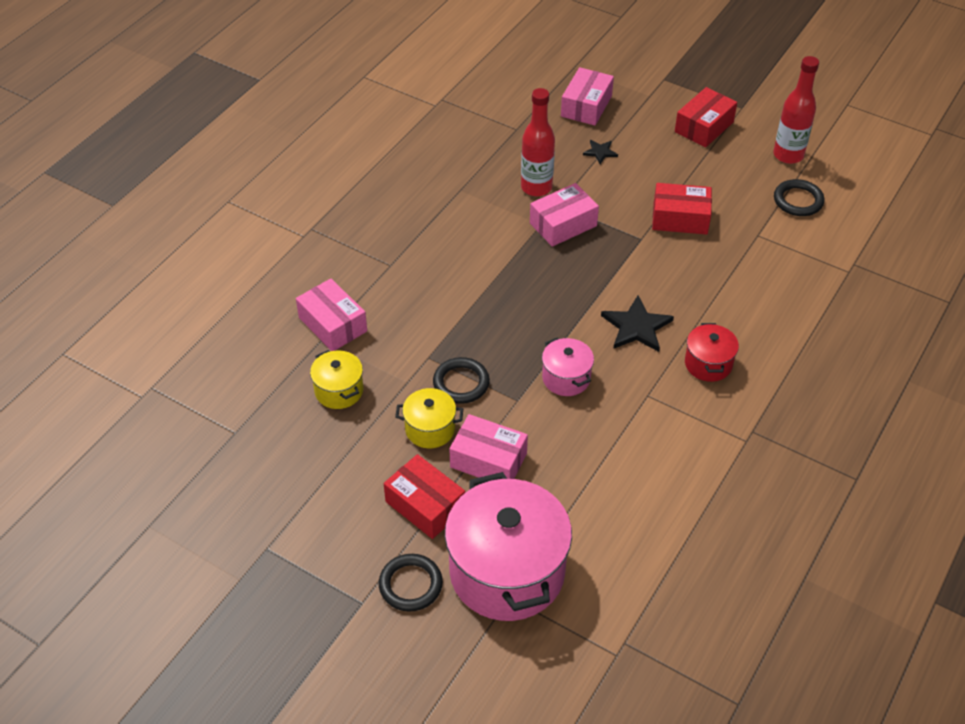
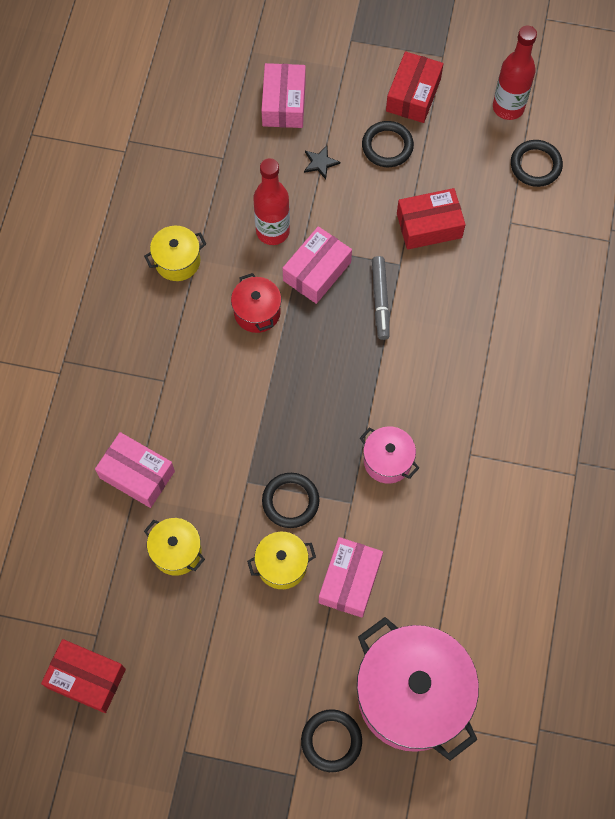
camera: 20 degrees left, 20 degrees up
(425, 505) = (311, 651): red box -> red box (86, 678)
(443, 187) = (177, 261): none -> yellow pot
(488, 460) = (350, 580): pink box -> pink box turned 75 degrees counterclockwise
(611, 259) = (380, 300): none -> grey marker
(636, 327) = (432, 376): black star -> none
(665, 155) = (387, 146): none -> black ring
(708, 364) = (513, 398): red pot -> red pot (257, 312)

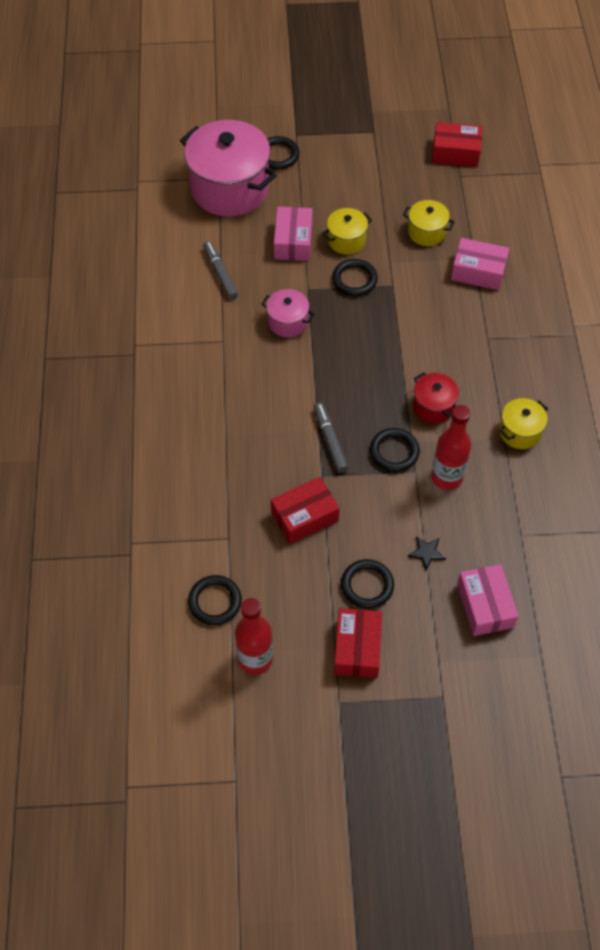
camera: 165 degrees right, 10 degrees down
(317, 271) = (394, 452): pink box -> black ring
(453, 553) = (220, 273): none -> grey marker

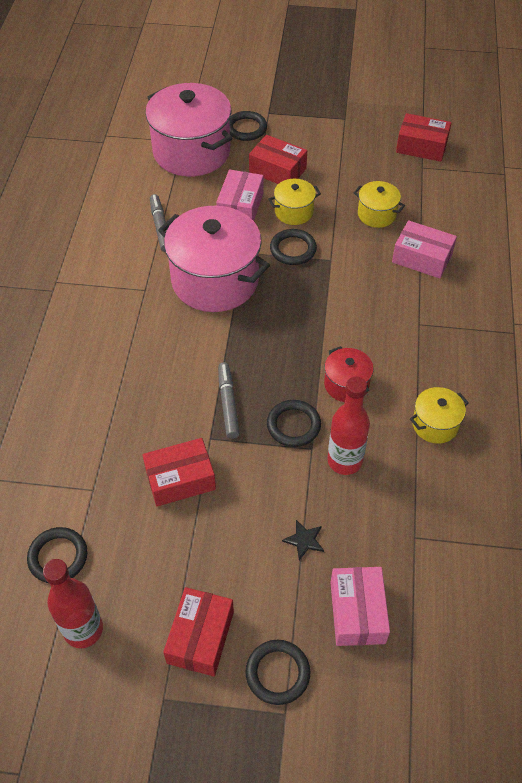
camera: 10 degrees right, 5 degrees down
(288, 322) = (215, 280): pink pot -> pink pot, size x2.11
(320, 198) = (277, 170): none -> red box
(367, 585) = (229, 566): black ring -> black ring (277, 673)

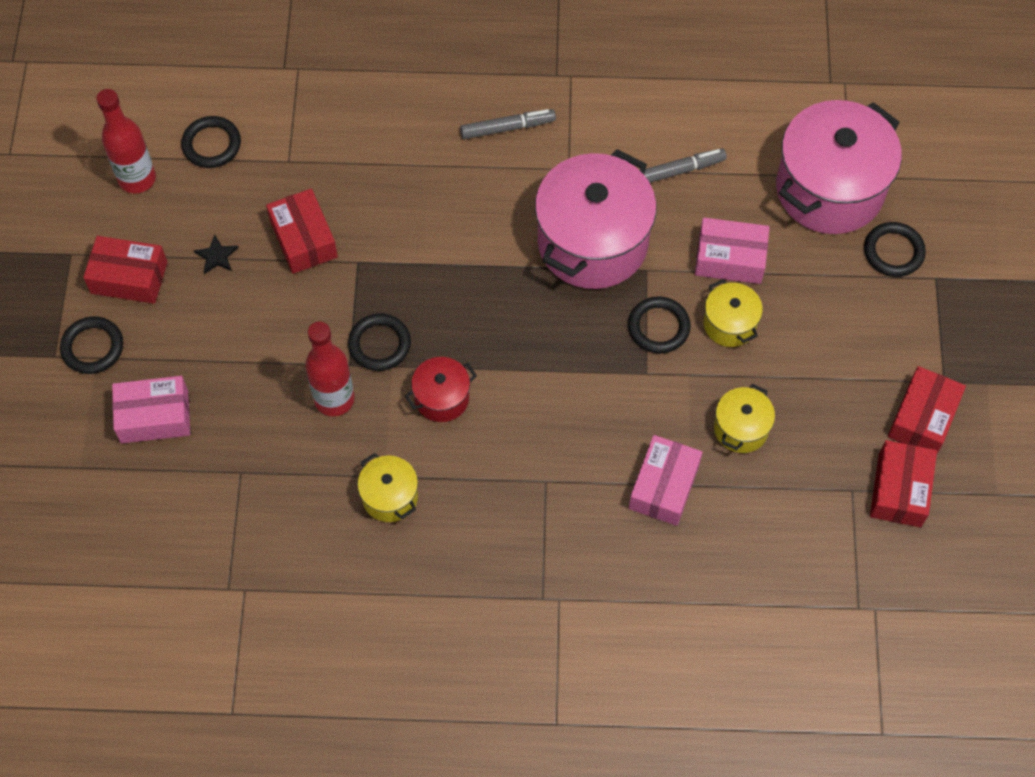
camera: 85 degrees right, 10 degrees up
(228, 403) = (405, 275): grey marker -> grey marker (507, 128)
(277, 170) = (810, 298): red box -> red box (922, 418)
(304, 540) = (234, 363): black star -> black star (216, 256)

